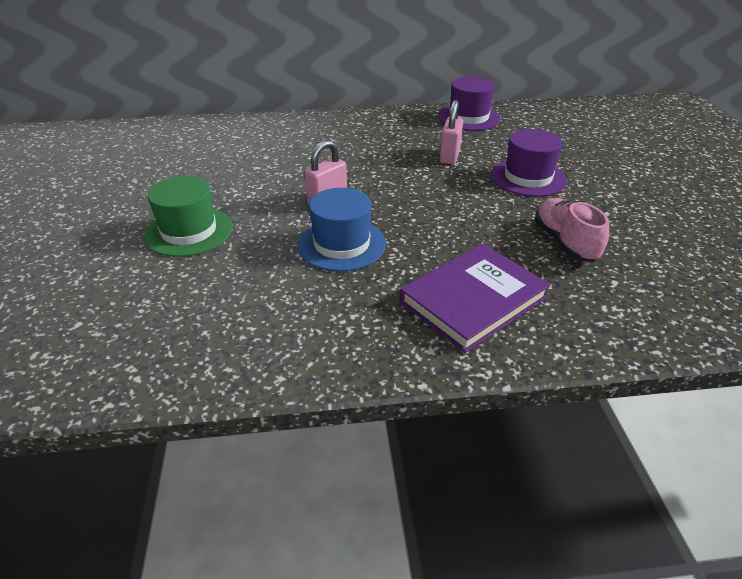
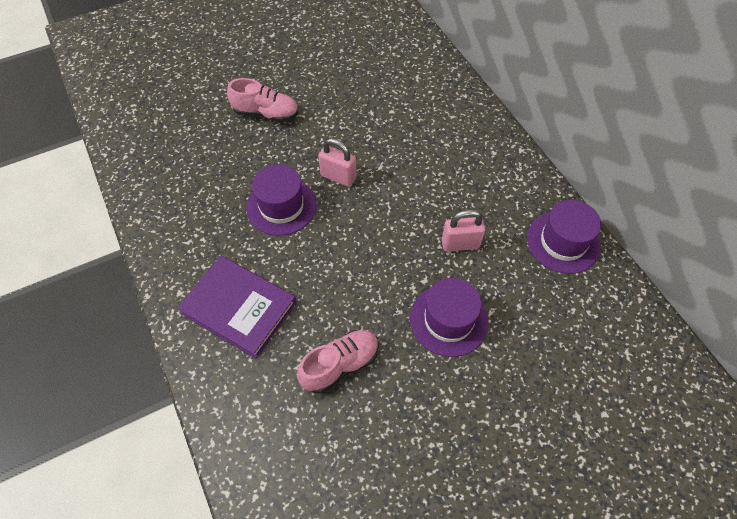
camera: 70 degrees right, 20 degrees up
(189, 231) = (266, 113): green hat -> pink shoe
(341, 244) = (281, 206): blue hat -> purple hat

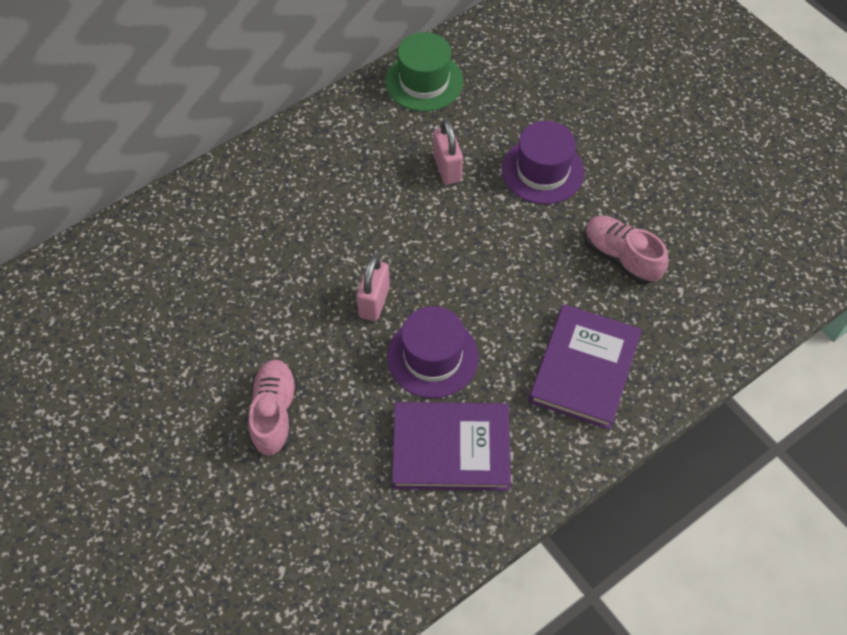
camera: 100 degrees left, 0 degrees up
(205, 206) = (451, 449): none -> purple book
(563, 242) = (424, 81): purple hat -> green hat

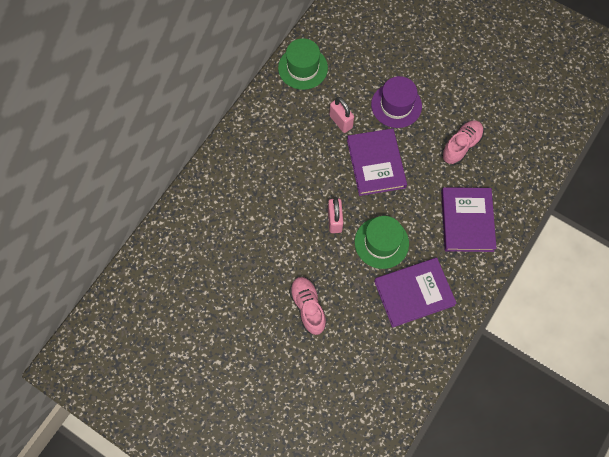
camera: 20 degrees left, 10 degrees up
(432, 357) = (381, 242): purple hat -> green hat
(475, 241) = (376, 163): none -> purple book
(620, 257) = (461, 146): pink shoe -> pink shoe turned 105 degrees clockwise

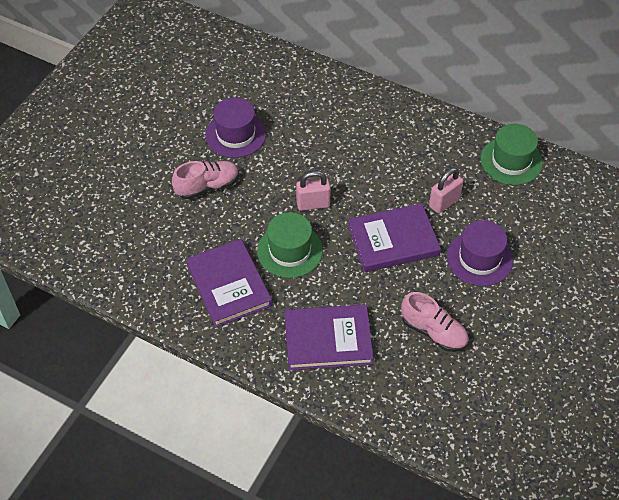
camera: 85 degrees right, 15 degrees down
(249, 280) = (235, 134): none -> purple hat

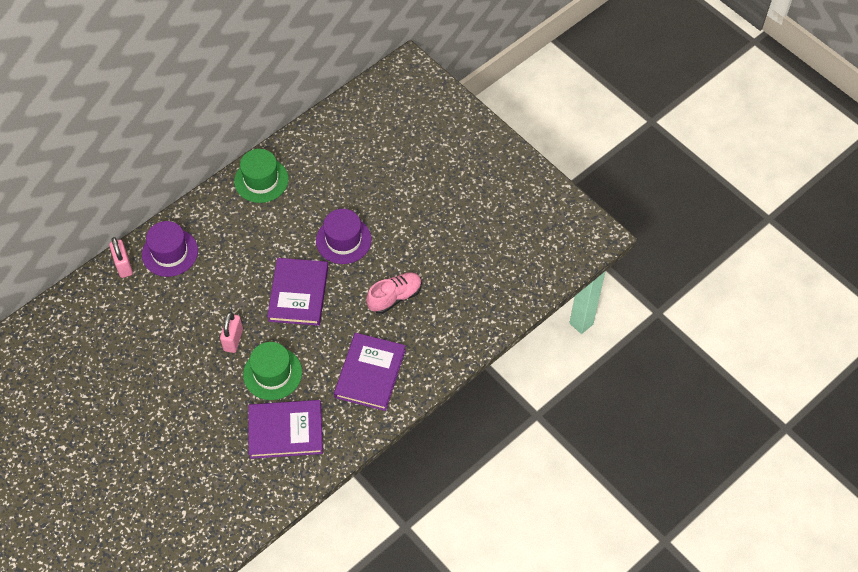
camera: 70 degrees left, 5 degrees up
(207, 186) = (172, 417): pink shoe -> none
(235, 134) = (125, 377): purple hat -> purple hat (170, 252)
(444, 202) = (279, 243): pink padlock -> pink padlock (123, 266)

